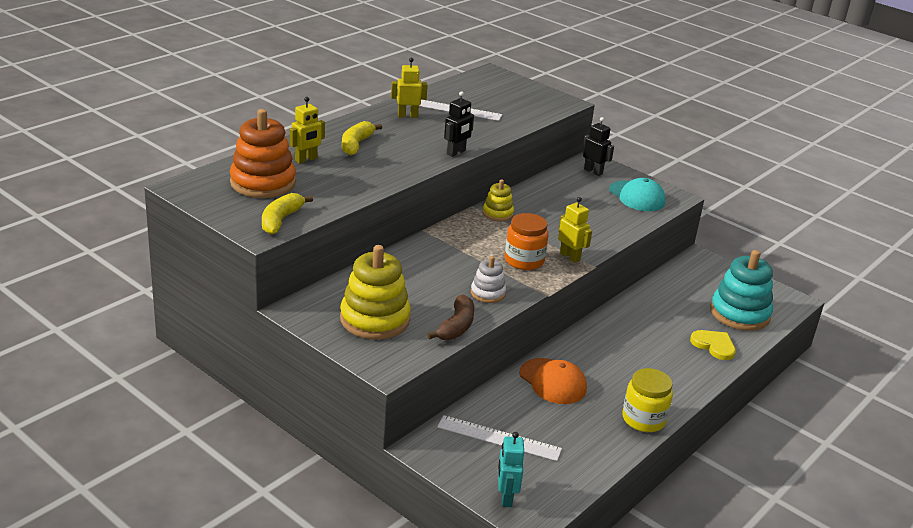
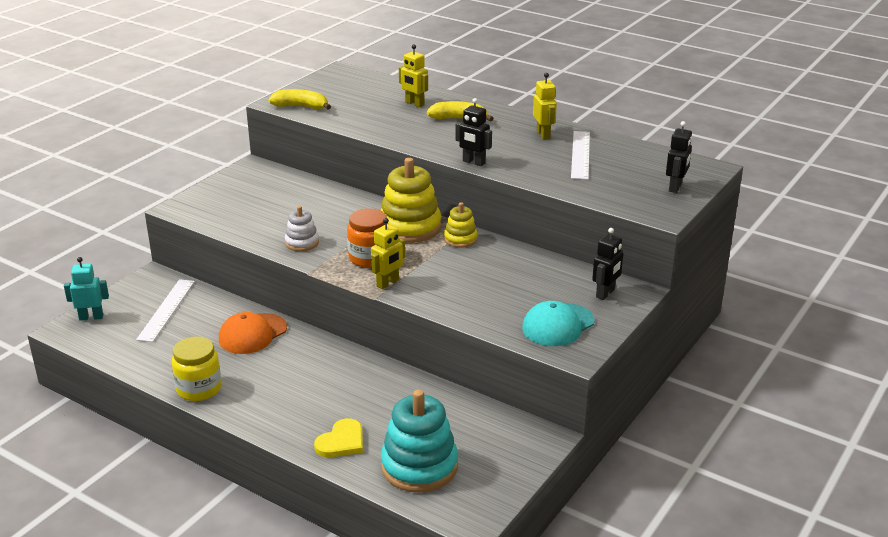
camera: 85 degrees right, 0 degrees up
(263, 183) = (362, 94): orange stacking toy -> none
(375, 319) = (246, 197): yellow stacking toy -> yellow stacking toy (410, 227)
(456, 326) = (243, 232): brown banana -> none
(522, 89) = (675, 187): none -> black robot

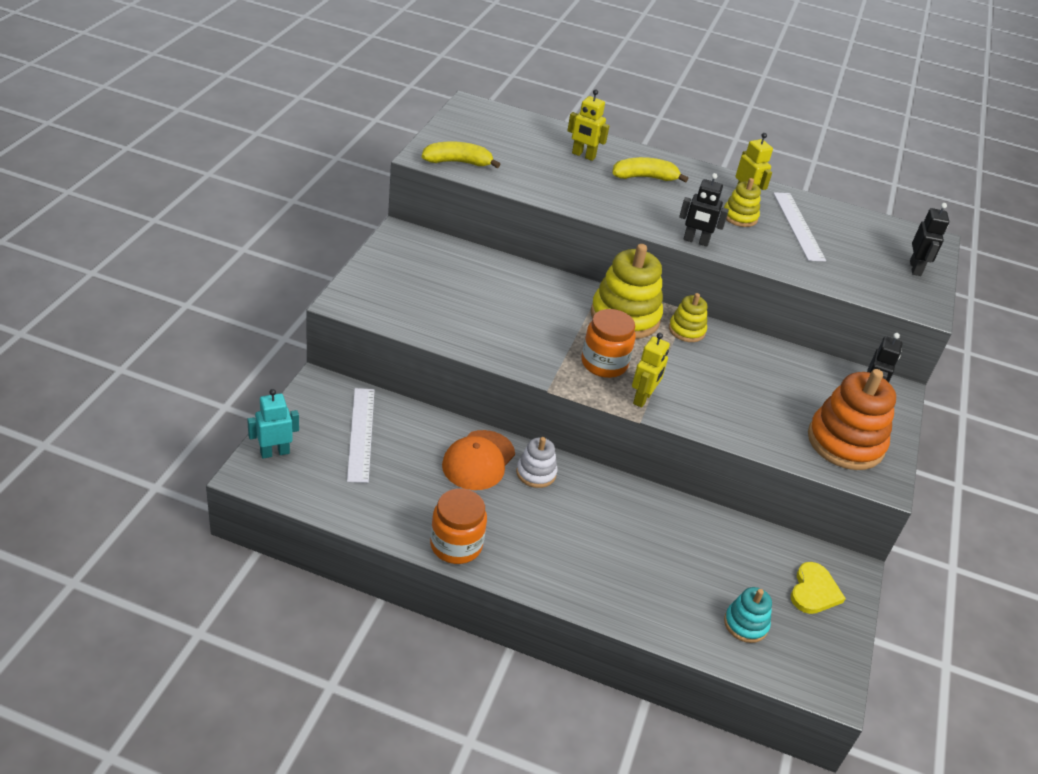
camera: 20 degrees left, 10 degrees up
(199, 389) = (456, 545): yellow jar -> orange jar
(302, 243) = (518, 346): white stacking toy -> white stacking toy (536, 473)
(341, 441) = (649, 601): yellow heart -> yellow heart (814, 591)
(419, 466) = (745, 624): turquoise stacking toy -> turquoise stacking toy, size x0.53
(528, 147) = (739, 217): none -> yellow stacking toy
(558, 325) = (845, 442): turquoise cap -> orange stacking toy

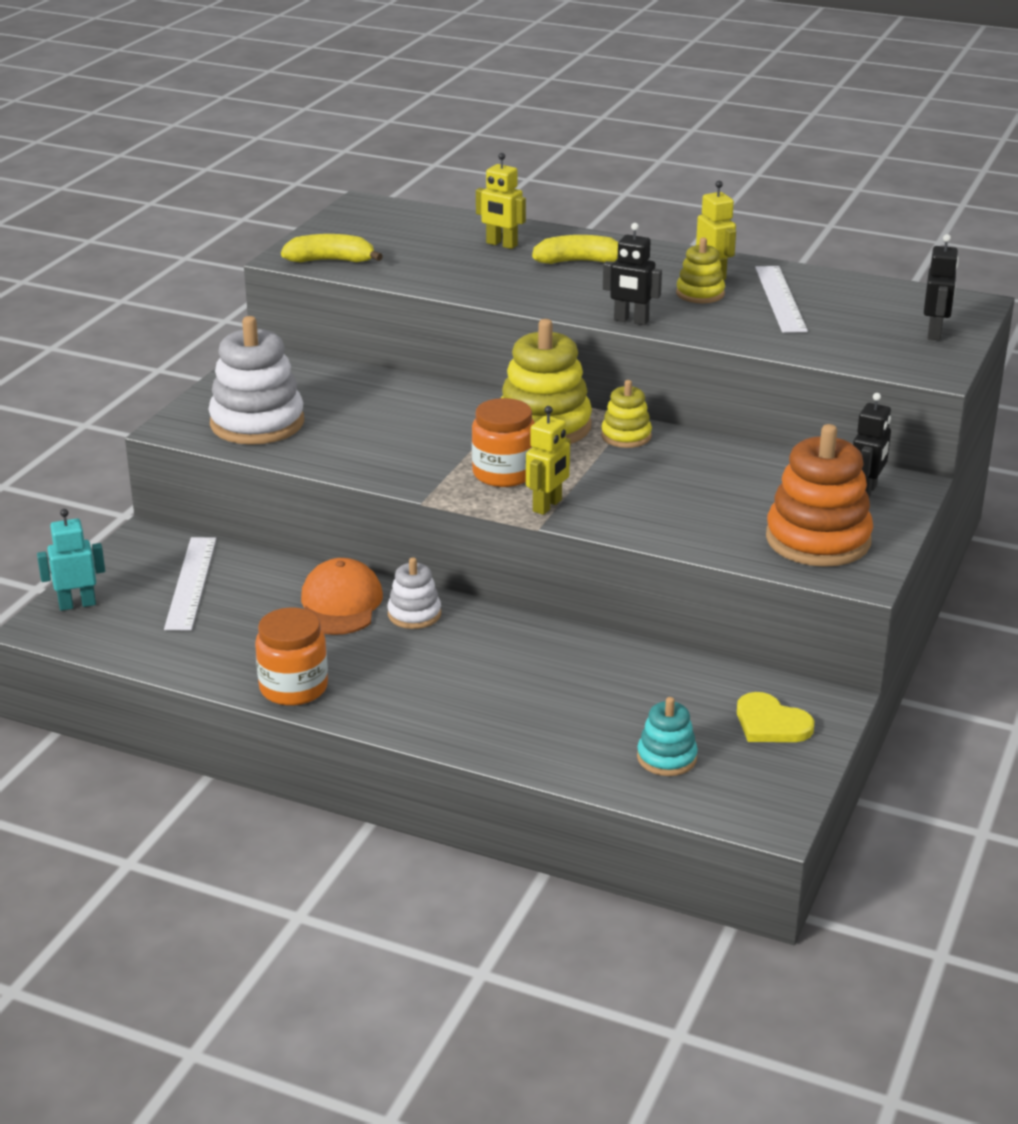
camera: 10 degrees right, 10 degrees down
(408, 301) = (257, 423): none -> white stacking toy
(478, 460) = (340, 604): orange cap -> orange cap turned 150 degrees clockwise
(814, 591) = (771, 723): yellow heart -> yellow heart turned 105 degrees clockwise

